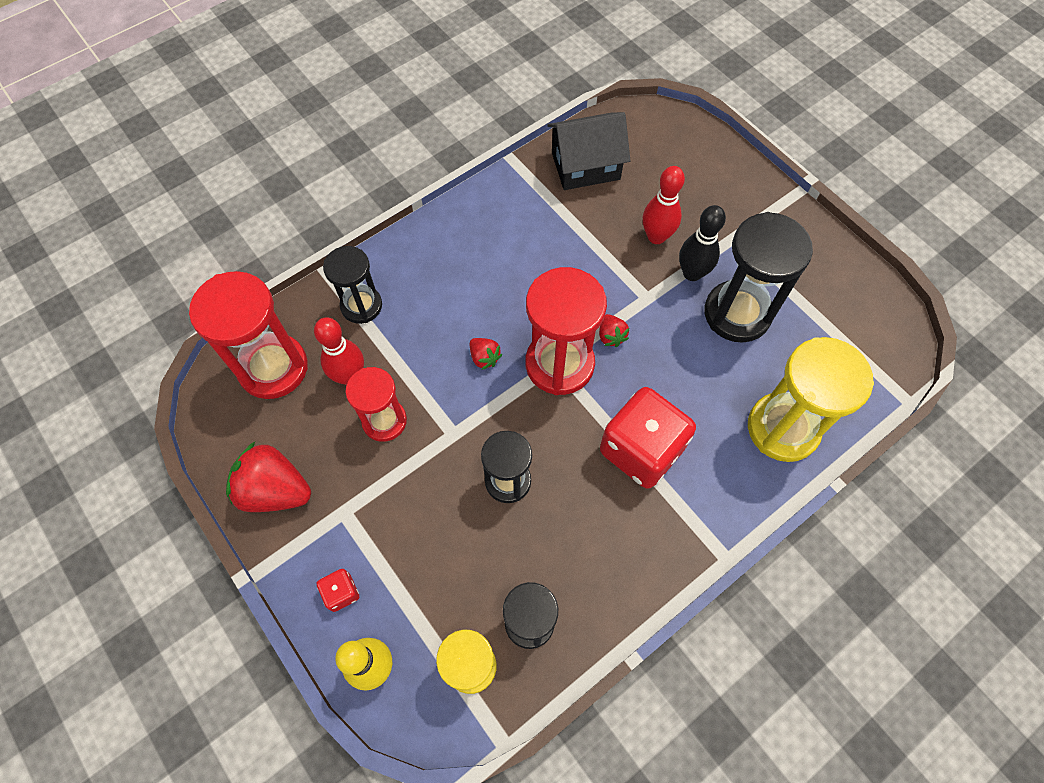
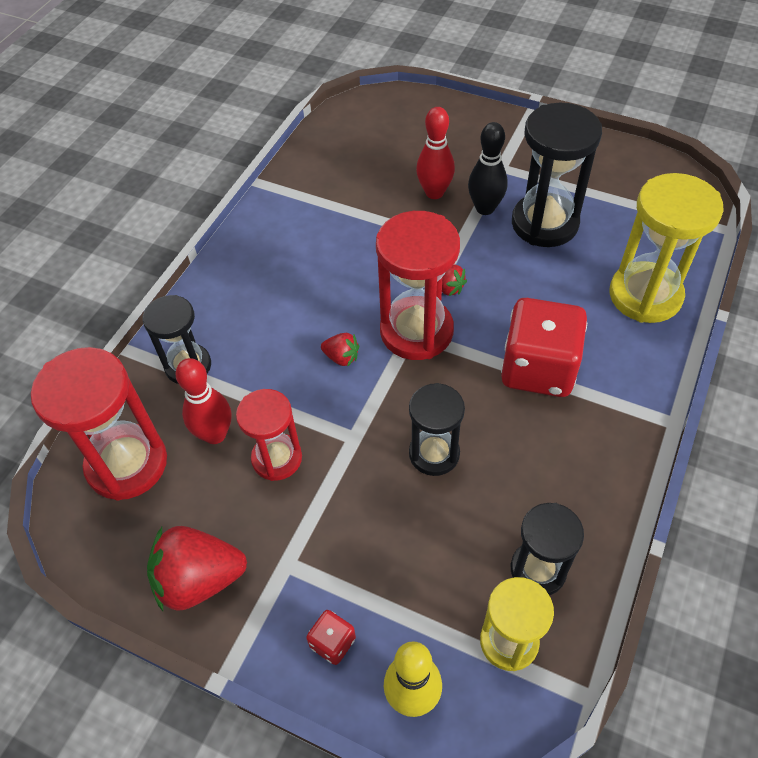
camera: 25 degrees left, 10 degrees down
(585, 166) = (333, 162): black house -> none

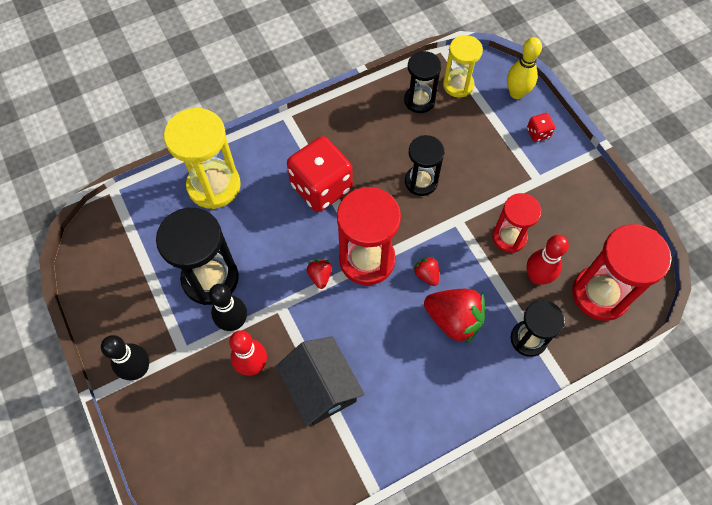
camera: 145 degrees left, 10 degrees up
(199, 579) = (588, 201): red strawberry -> red strawberry (453, 320)
(360, 213) = (321, 387): none -> black house
(521, 138) = (138, 369): none -> black bowling pin

